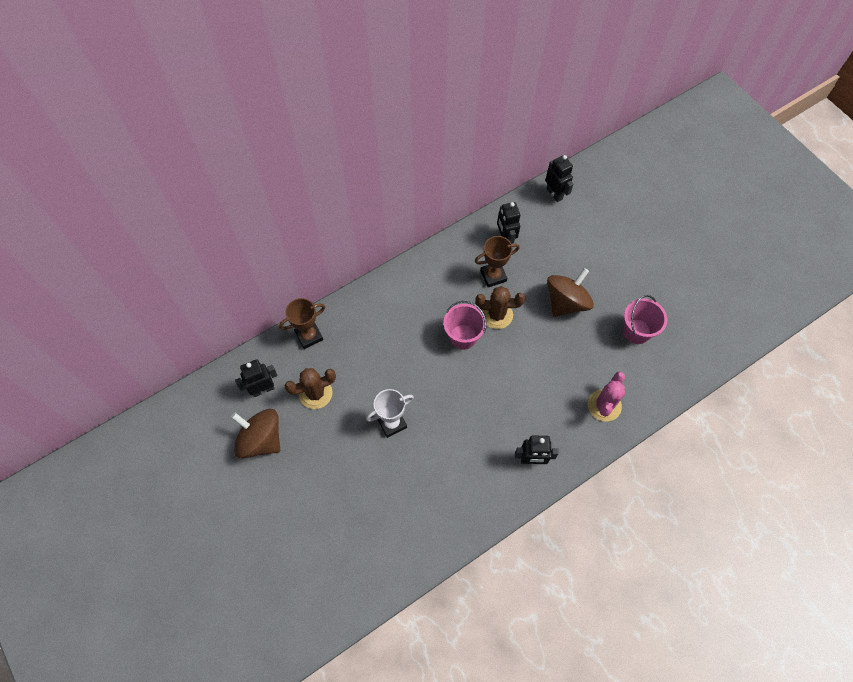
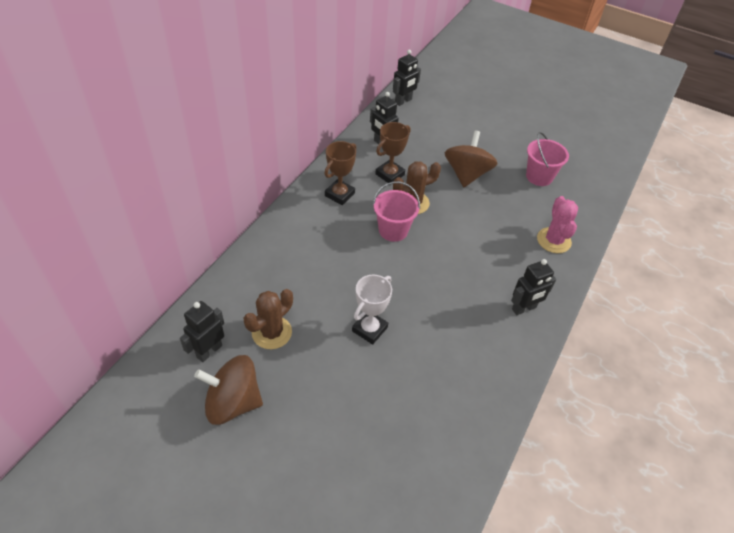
camera: 30 degrees left, 15 degrees down
(309, 336) = (235, 282): brown trophy -> brown trophy (339, 194)
(554, 194) = (403, 101): black robot -> black robot turned 105 degrees clockwise

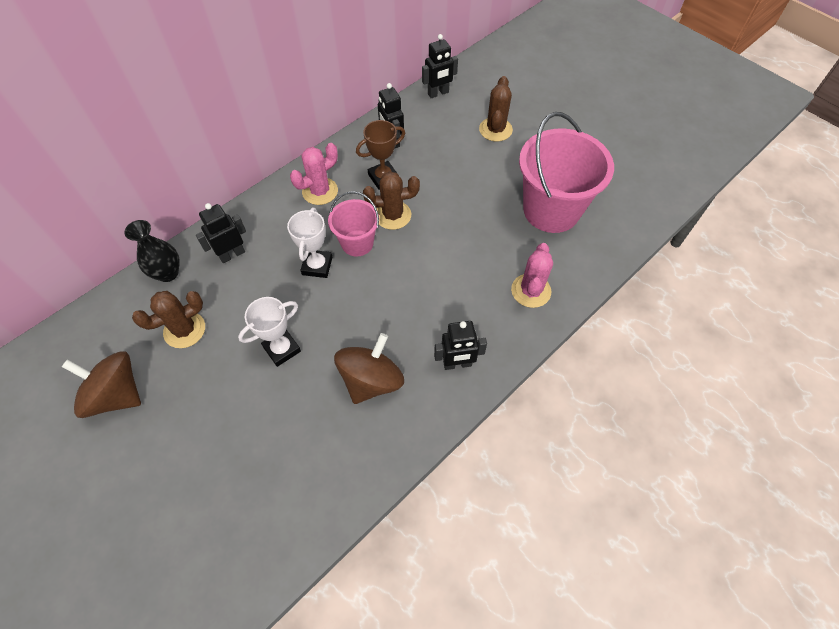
camera: 20 degrees right, 10 degrees up
(209, 351) = (118, 335): black robot -> black robot (232, 254)
(231, 288) = (168, 273): none -> black vase
(339, 194) = (320, 191): brown trophy -> pink cactus
(367, 255) = (317, 266): none -> white trophy
(464, 122) = (495, 130): none -> brown cactus
(466, 174) = (468, 192): brown spinning top -> brown spinning top (371, 380)
(539, 176) = (551, 210): pink bucket -> pink bucket, size x1.82

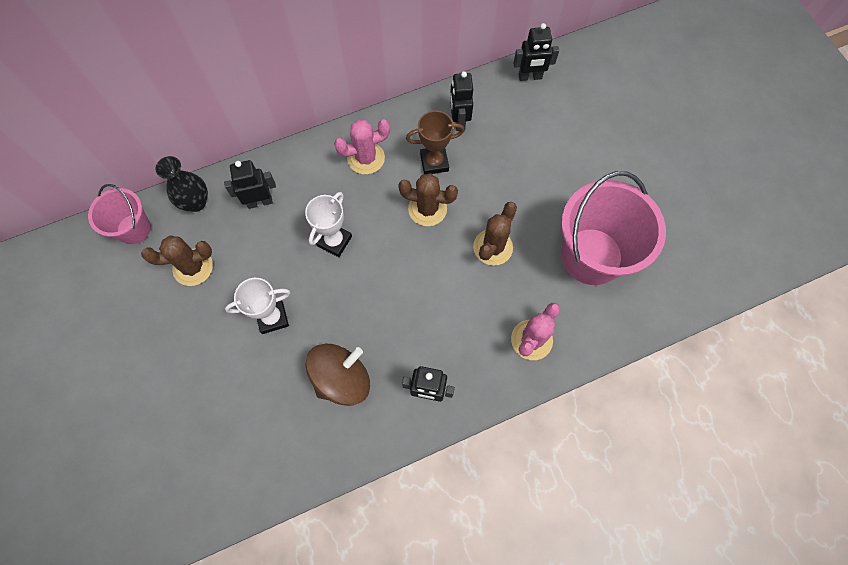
camera: 20 degrees right, 10 degrees up
(116, 395) = (116, 311): brown spinning top -> none
(357, 243) = (381, 229): pink bucket -> pink bucket (134, 229)
(495, 130) = (573, 141): brown cactus -> brown cactus (493, 247)

